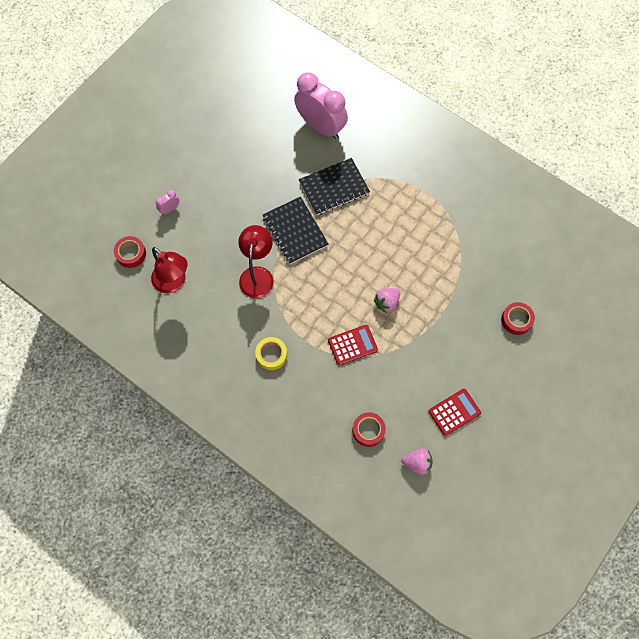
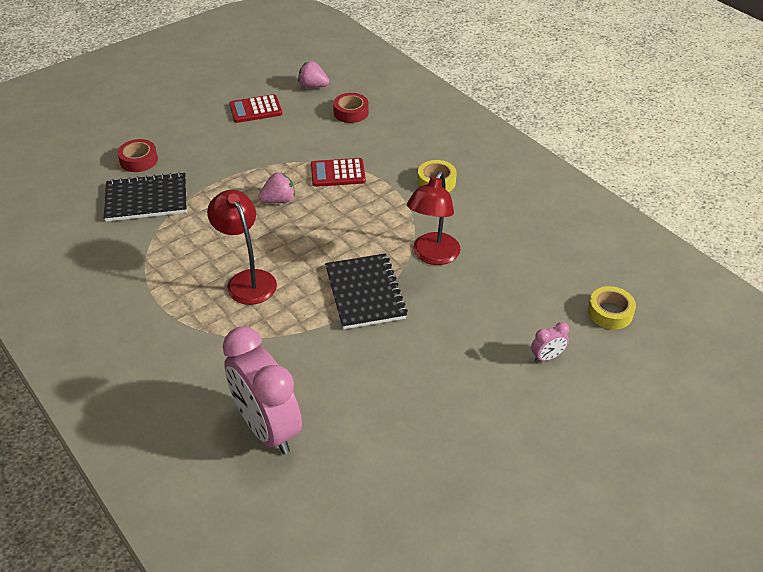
camera: 165 degrees left, 25 degrees down
(131, 254) = (610, 312): red tape -> yellow tape
(173, 283) = (549, 269): red lamp -> red lamp (247, 280)
(334, 188) = (286, 334): black notebook -> black notebook (146, 199)

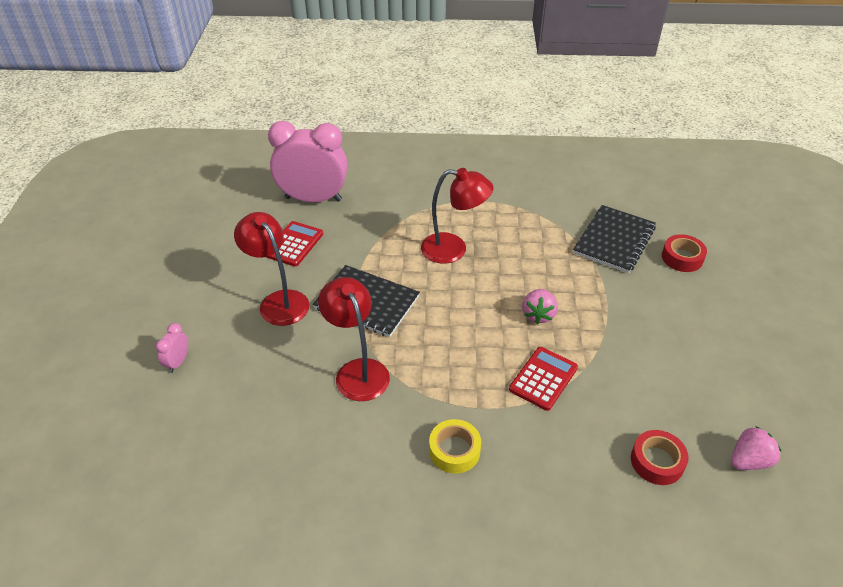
camera: 130 degrees right, 0 degrees up
(255, 109) = (724, 378): red calculator -> red calculator (294, 244)
(423, 346) = (279, 301): none -> red lamp
(610, 312) = (152, 444): yellow tape -> none

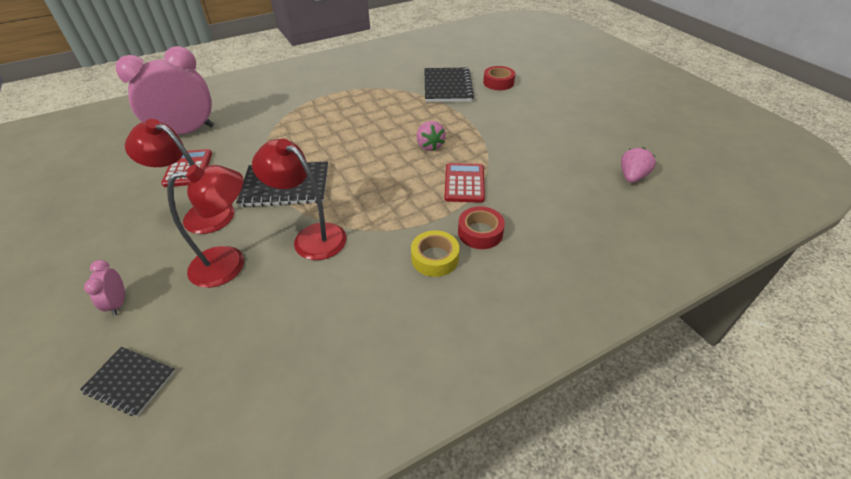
camera: 30 degrees left, 0 degrees up
(155, 438) = (130, 382): none -> black notebook
(453, 249) = (334, 128): red lamp -> red lamp (229, 263)
(657, 461) = (580, 201): red tape -> red tape (480, 232)

